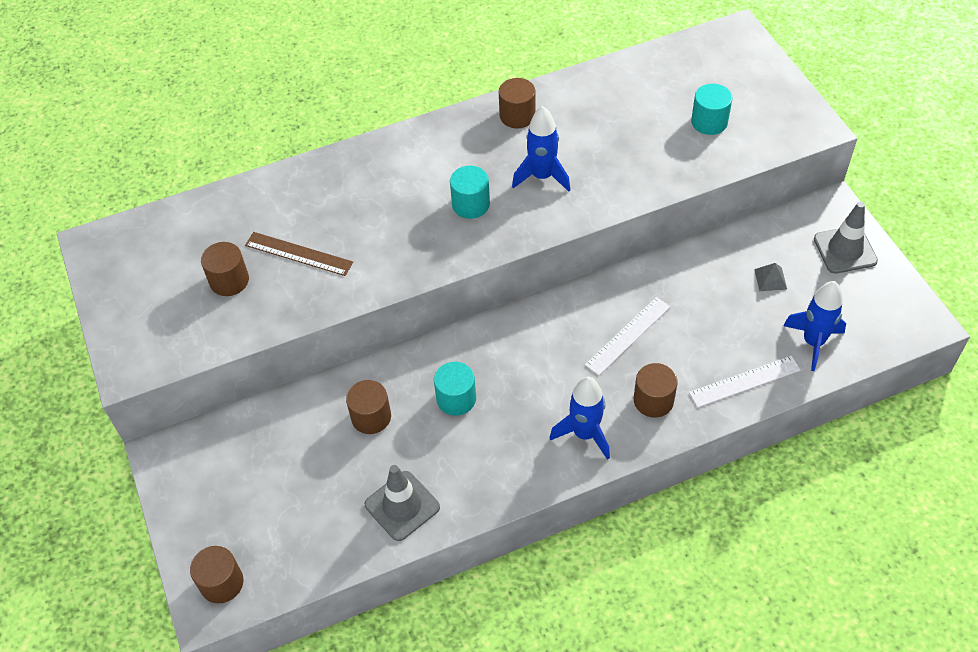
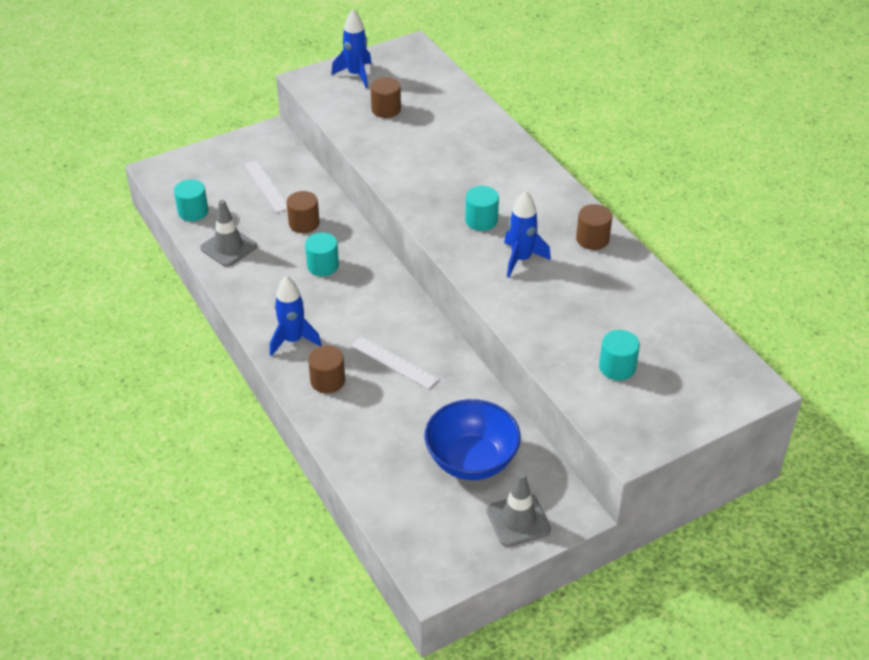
camera: 80 degrees right, 10 degrees down
(222, 583) = (172, 173): brown cylinder -> none
(298, 254) = (415, 137): brown ruler -> none
(317, 552) = (193, 211): none -> turquoise cylinder
(744, 381) = (351, 441): white ruler -> white ruler (266, 186)
(770, 279) = (471, 460): grey pyramid -> blue bowl
(813, 342) = (399, 491): blue rocket -> blue rocket (356, 75)

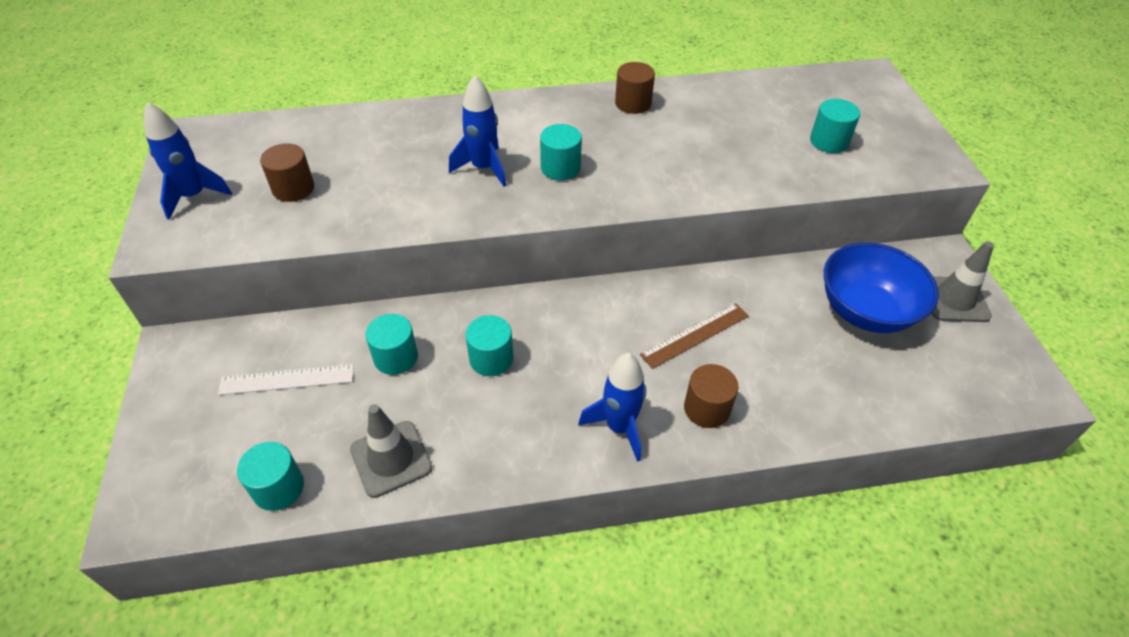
camera: 70 degrees left, 5 degrees up
(304, 223) = (396, 357): brown cylinder -> turquoise cylinder
(394, 362) = (695, 335): white ruler -> brown ruler
(521, 259) = (641, 157): blue rocket -> blue rocket (483, 168)

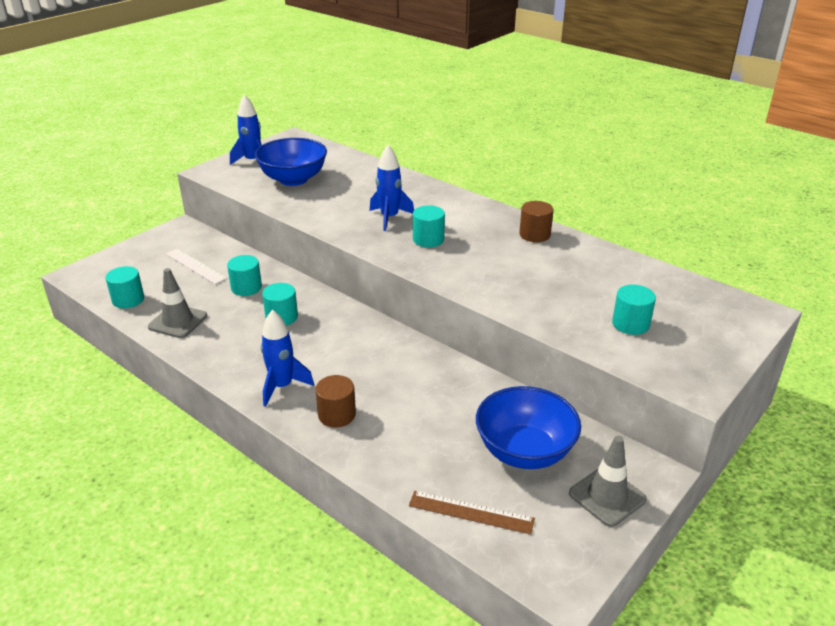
camera: 50 degrees right, 15 degrees down
(293, 188) = (293, 179): brown cylinder -> blue bowl
(695, 335) = (395, 382): brown ruler -> brown ruler (471, 512)

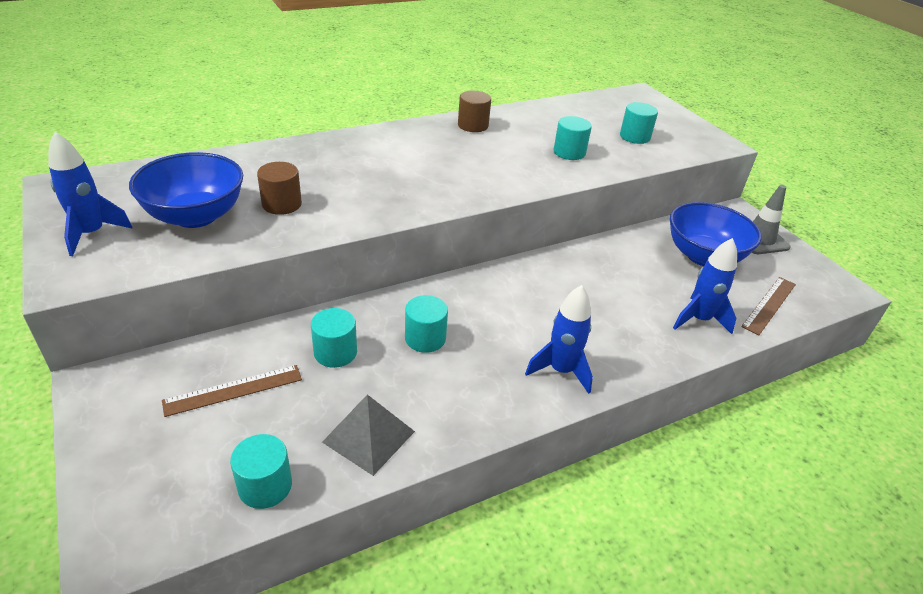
camera: 70 degrees left, 5 degrees up
(178, 321) = (369, 436): grey traffic cone -> grey pyramid
(195, 266) = (233, 390): white ruler -> brown ruler
(337, 415) = (623, 343): brown cylinder -> brown cylinder (282, 204)
(389, 218) = (370, 182): blue rocket -> blue rocket (699, 319)
(428, 239) = (437, 174): turquoise cylinder -> turquoise cylinder (569, 152)

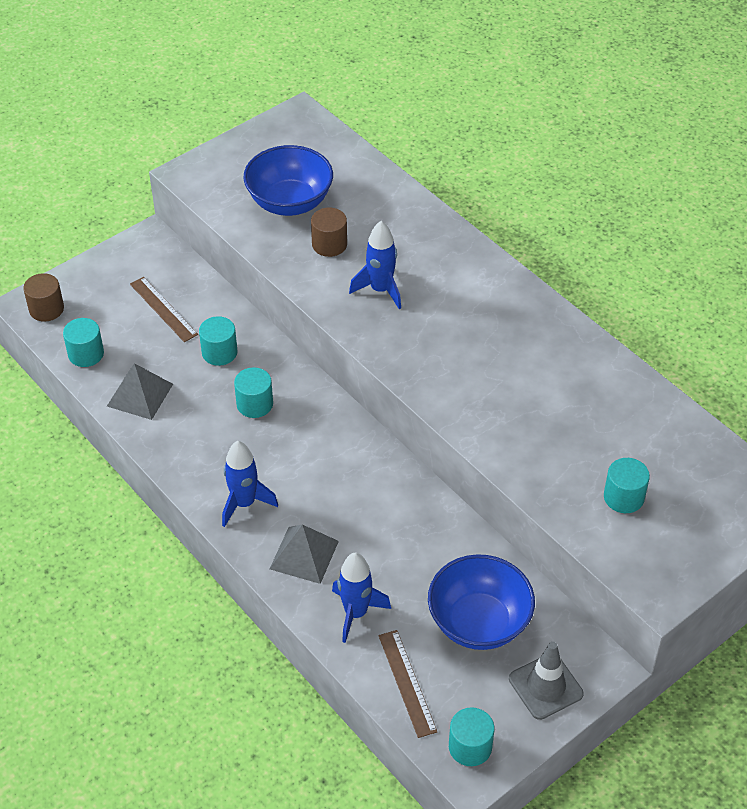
camera: 80 degrees right, 10 degrees up
(92, 234) = (243, 160): blue rocket -> blue rocket (380, 290)
(473, 125) = (561, 341): brown cylinder -> brown cylinder (46, 309)
(569, 152) = (542, 435): turquoise cylinder -> turquoise cylinder (470, 747)
(631, 339) = (304, 555): none -> grey pyramid
(769, 305) = (407, 683): brown ruler -> brown ruler turned 45 degrees clockwise

